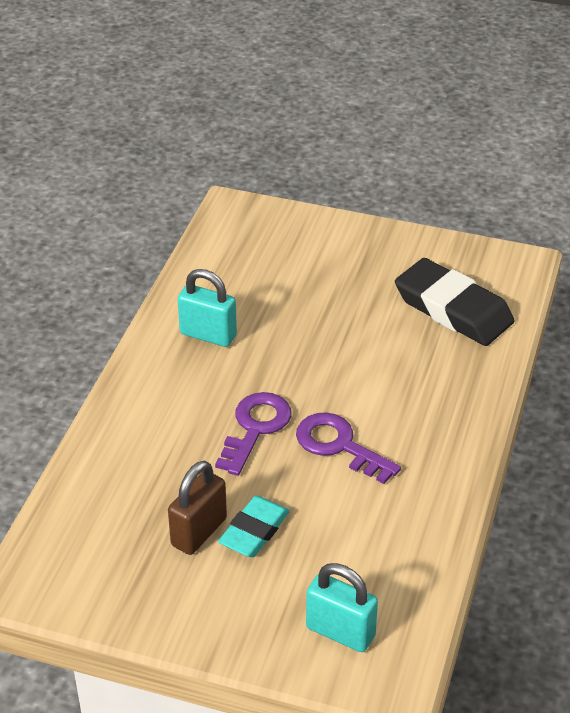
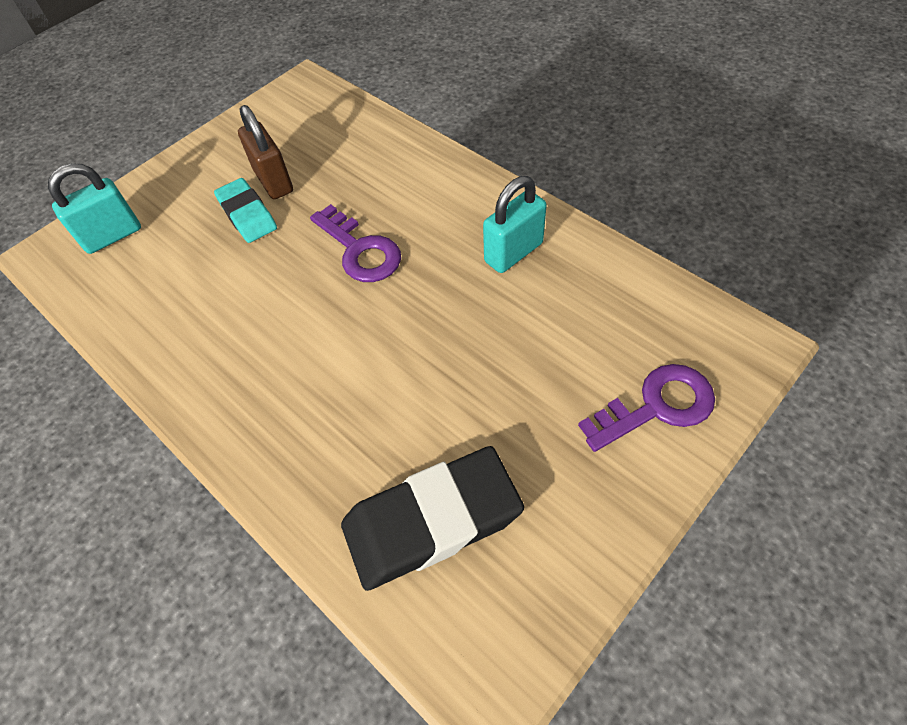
camera: 120 degrees right, 15 degrees up
(339, 445) = (294, 306): purple key -> purple key (657, 406)

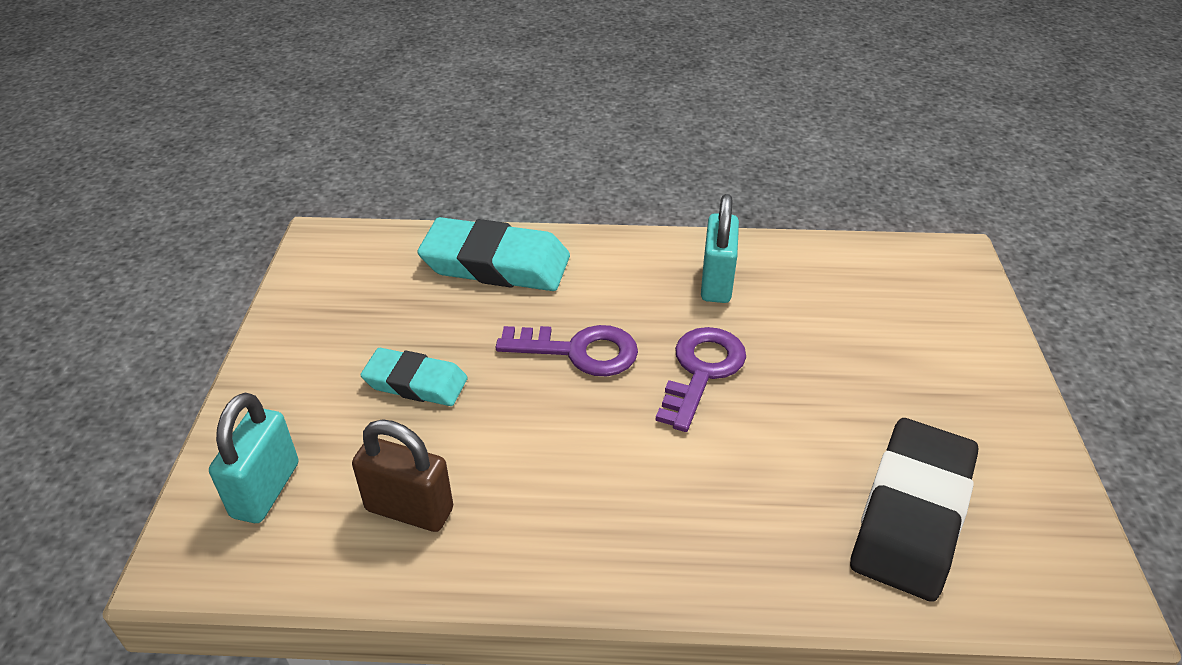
camera: 45 degrees left, 15 degrees down
(274, 181) = (406, 339): brown padlock -> brown padlock (409, 509)
(382, 155) = (496, 264): none -> turquoise eraser
(657, 406) = (951, 330): purple key -> purple key (701, 371)

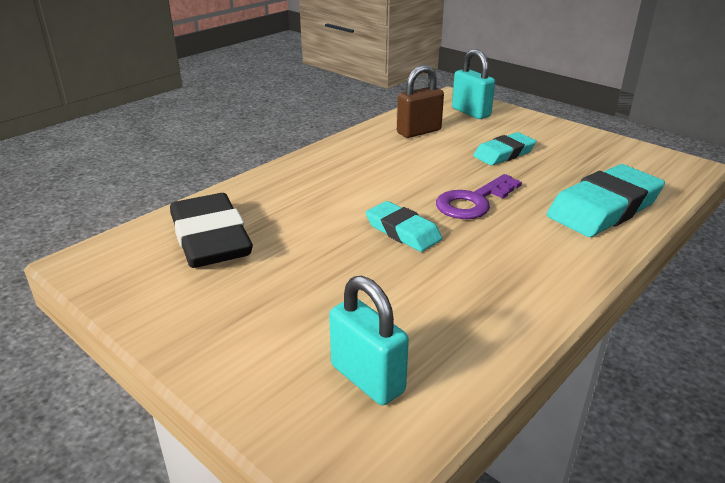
camera: 130 degrees right, 10 degrees down
(701, 371) = (403, 231): purple key -> turquoise eraser
(716, 283) = (486, 284): turquoise padlock -> turquoise padlock (367, 378)

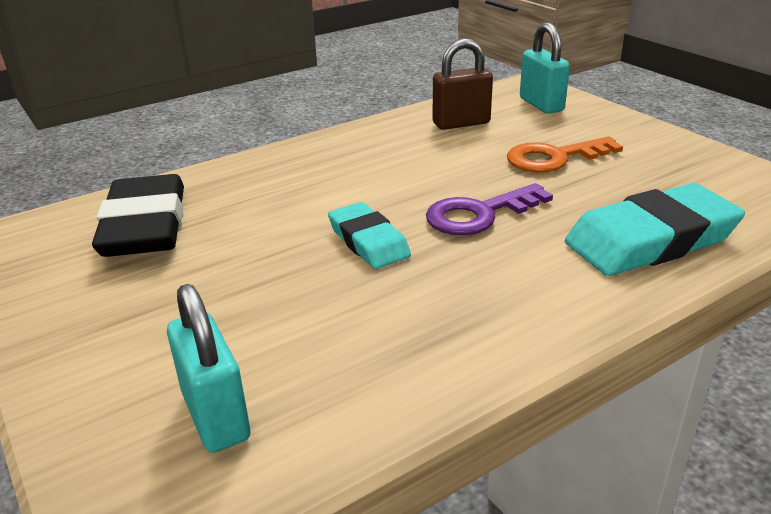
camera: 15 degrees right, 0 degrees up
(504, 153) = (554, 158): turquoise eraser -> orange key

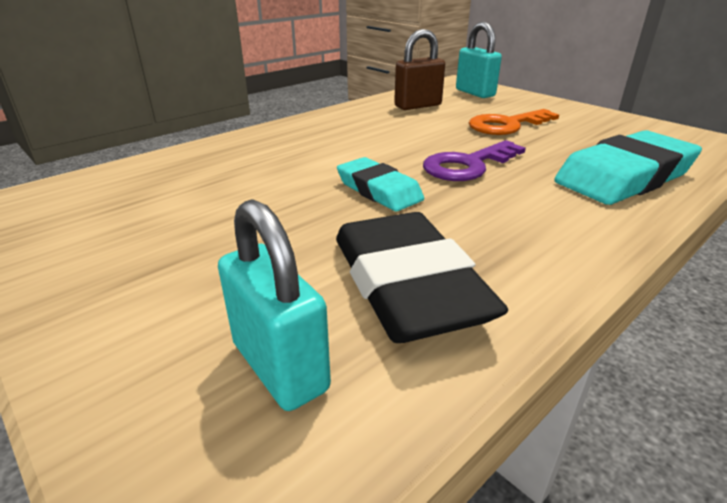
camera: 10 degrees left, 0 degrees up
(145, 225) = (155, 188): black eraser -> black eraser (407, 285)

